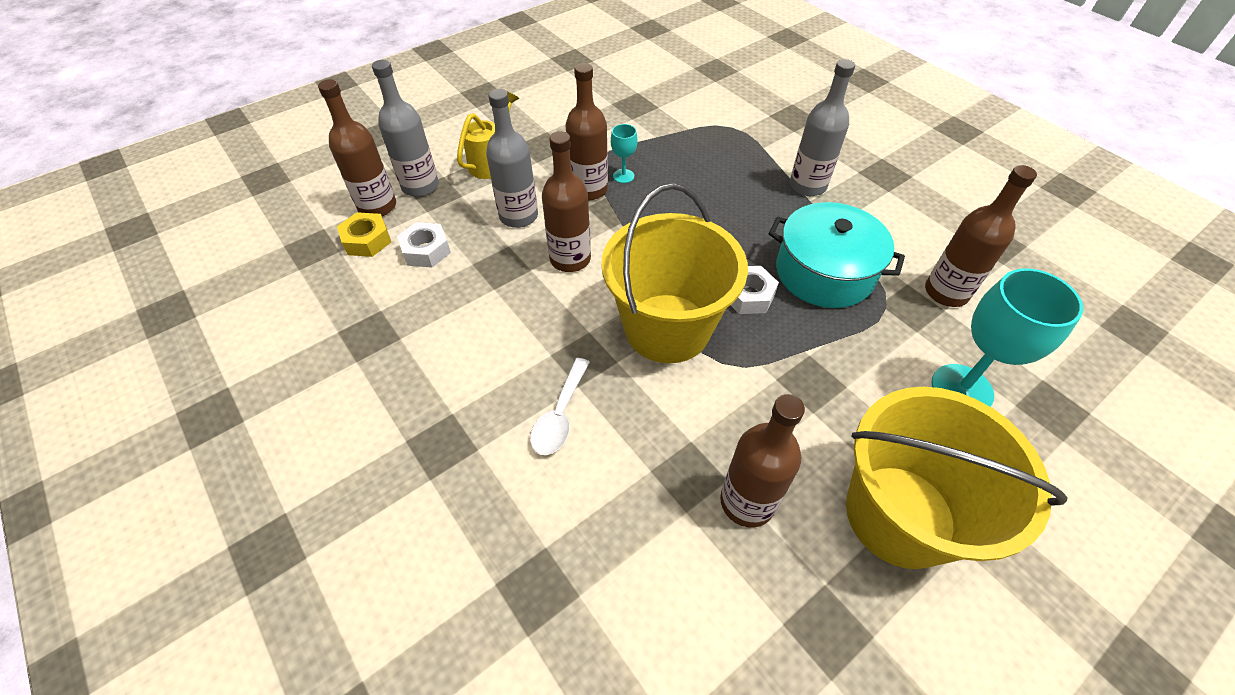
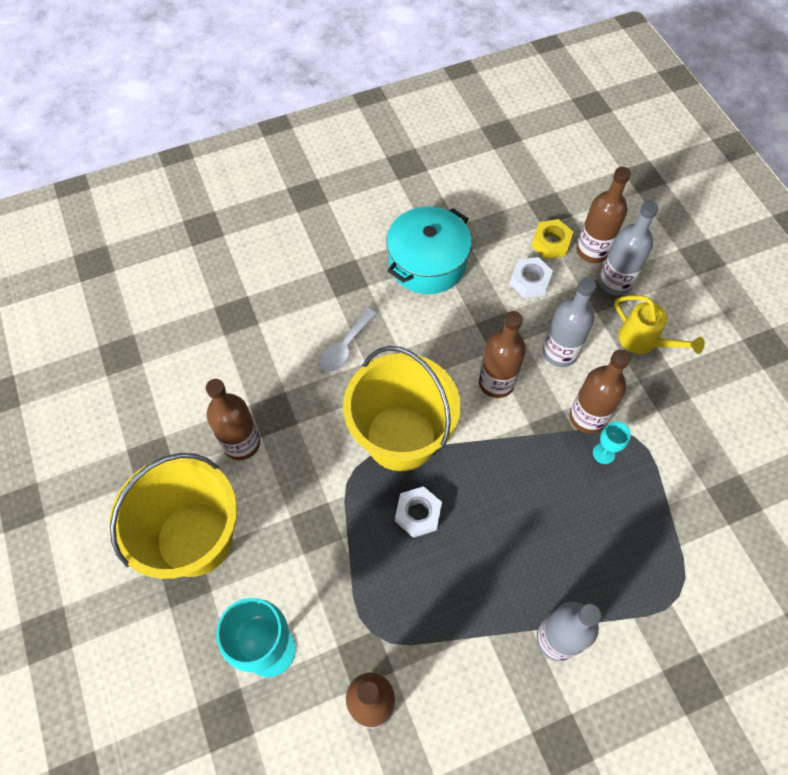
camera: 105 degrees right, 10 degrees up
(560, 415) = (345, 347): white spoon -> white spoon turned 90 degrees counterclockwise
(824, 272) = (428, 595): turquoise pot -> turquoise pot (427, 262)

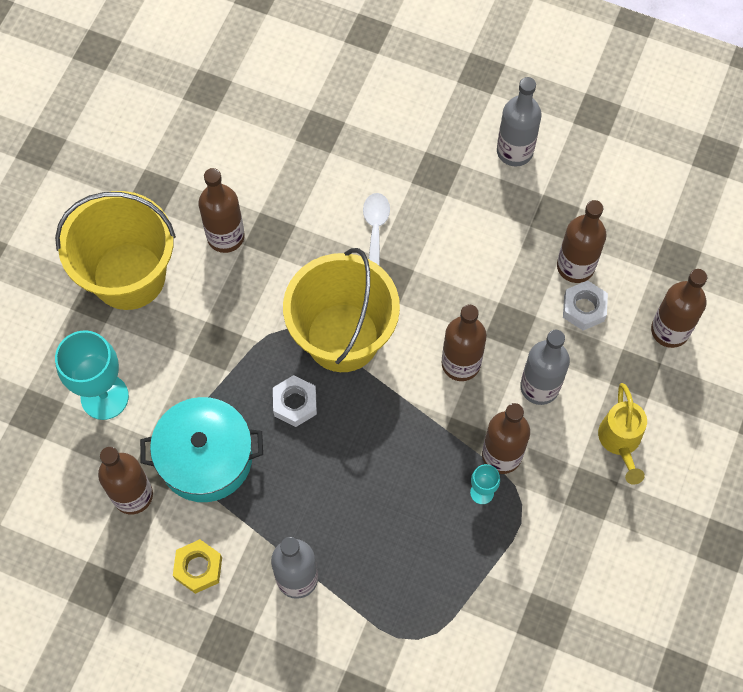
camera: 45 degrees right, 5 degrees up
(345, 347) = (375, 230): white spoon -> white spoon turned 105 degrees clockwise
(427, 262) = (516, 218): turquoise pot -> turquoise pot (205, 457)
(496, 261) = (575, 266): none -> brown bottle
(551, 243) = (641, 292): yellow nut -> yellow nut (198, 568)
(615, 282) = (656, 374): grey bottle -> grey bottle (514, 151)

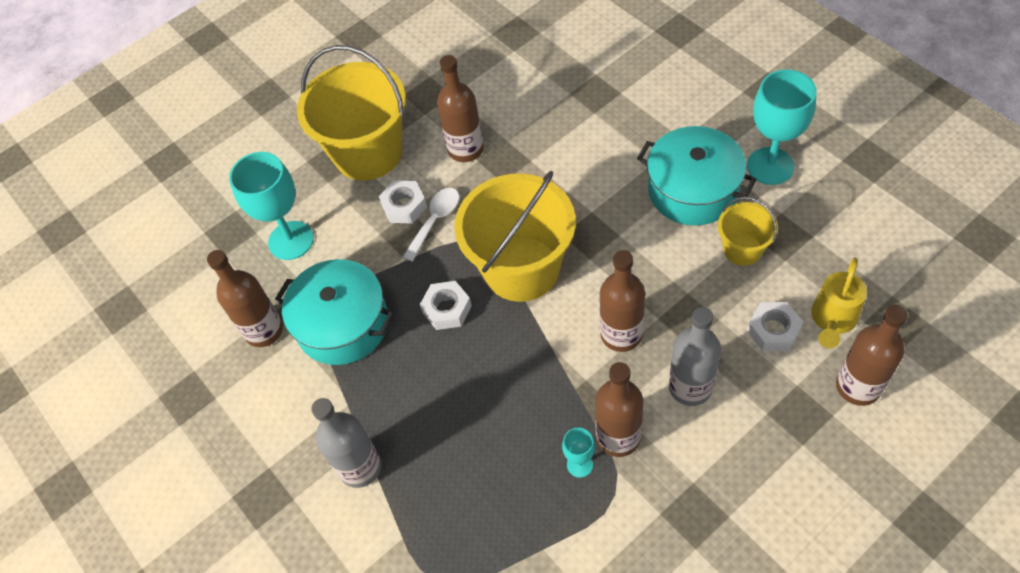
camera: 35 degrees right, 10 degrees down
(198, 318) = (404, 206): none -> white nut
(198, 568) = (280, 418): yellow nut -> none
(375, 230) = (601, 189): white spoon -> white spoon (435, 221)
(458, 200) = (693, 190): none -> turquoise pot
(514, 151) = (770, 166): grey bottle -> turquoise goblet
(526, 243) = (742, 249): none -> yellow bucket
(575, 266) = (783, 288): brown bottle -> none
(620, 442) = (751, 476): yellow watering can -> yellow watering can (832, 321)

